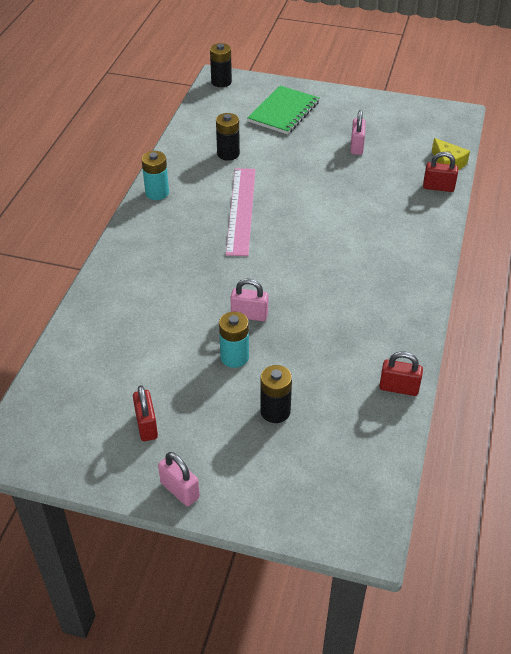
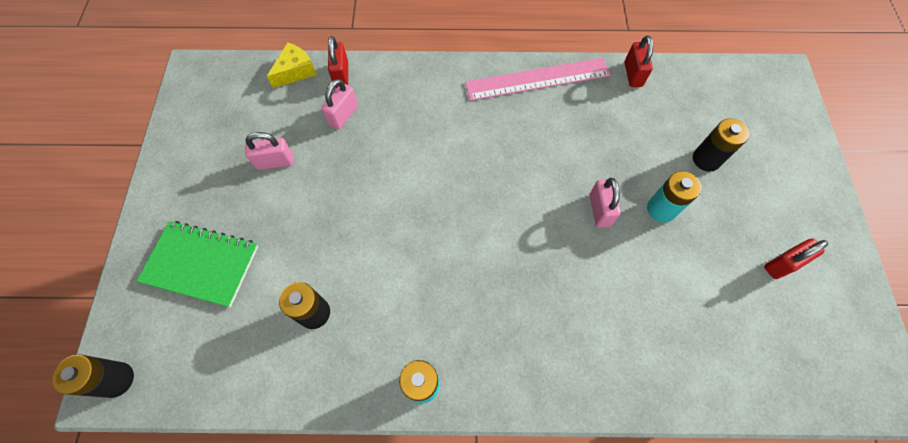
camera: 105 degrees left, 20 degrees up
(180, 490) = (828, 213): pink padlock -> pink padlock (343, 115)
(241, 210) = (431, 263): pink ruler -> pink ruler (537, 79)

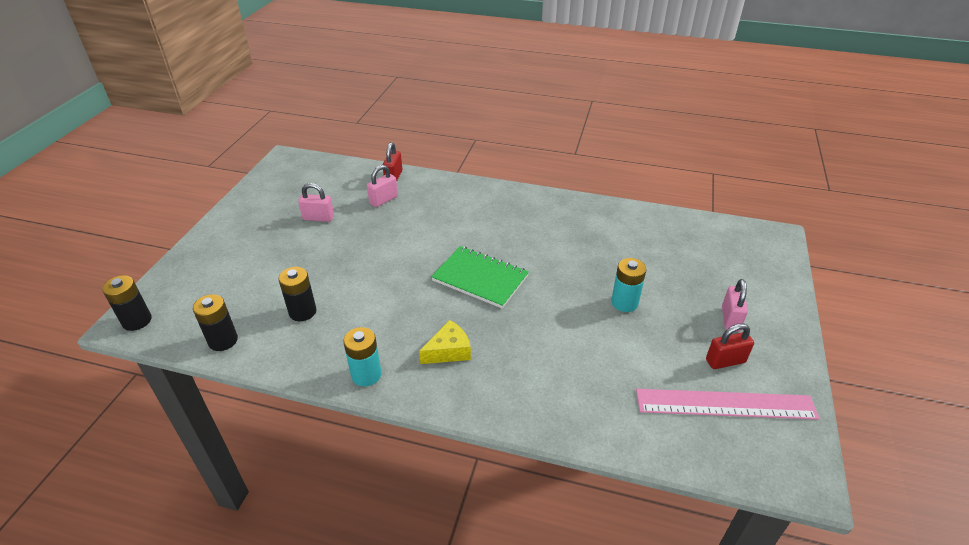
camera: 15 degrees right, 25 degrees down
(201, 264) = (233, 266): green notebook -> green notebook (480, 278)
(295, 71) = (360, 169): yellow cheese -> yellow cheese (448, 351)
(537, 79) = (550, 203): pink ruler -> pink ruler (725, 404)
(599, 210) = (568, 293): pink padlock -> pink padlock (730, 319)
(633, 74) = (634, 213): red padlock -> none
(706, 159) = (679, 278): black battery -> black battery (223, 340)

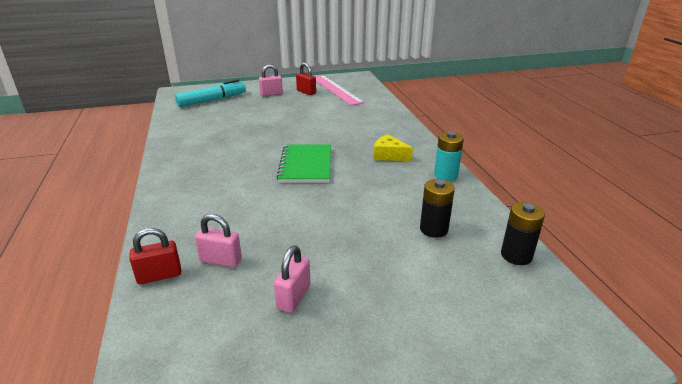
camera: 120 degrees left, 10 degrees down
(137, 321) = (590, 339): black battery -> none
(318, 218) = (293, 297): pink padlock -> pink padlock turned 45 degrees clockwise
(624, 303) = (283, 117): turquoise battery -> none
(724, 258) = (212, 100): none -> turquoise marker

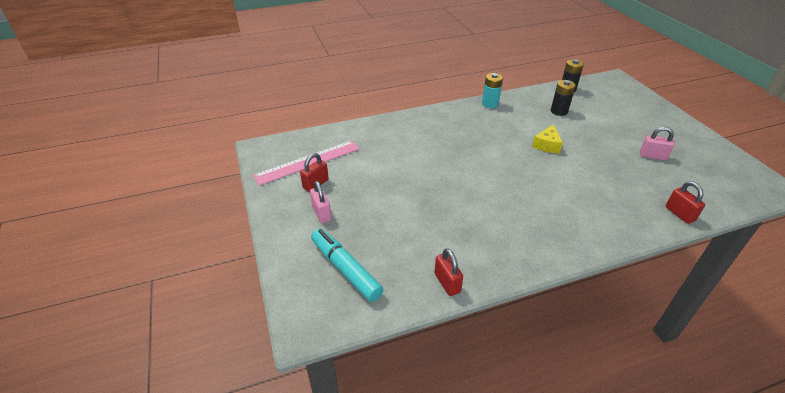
camera: 95 degrees left, 10 degrees up
(174, 128) = (447, 283): none -> red padlock
(221, 260) = (645, 189): pink padlock -> none
(306, 165) = (501, 166): green notebook -> none
(389, 155) = (468, 126): yellow cheese -> yellow cheese (547, 145)

